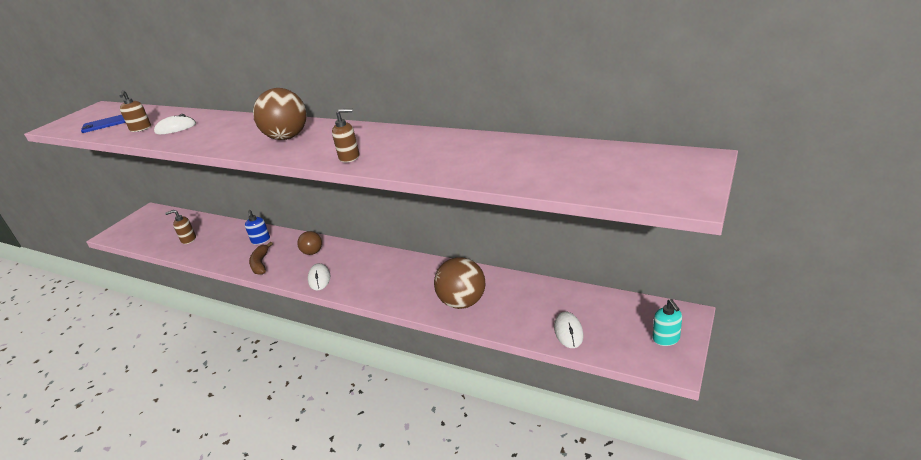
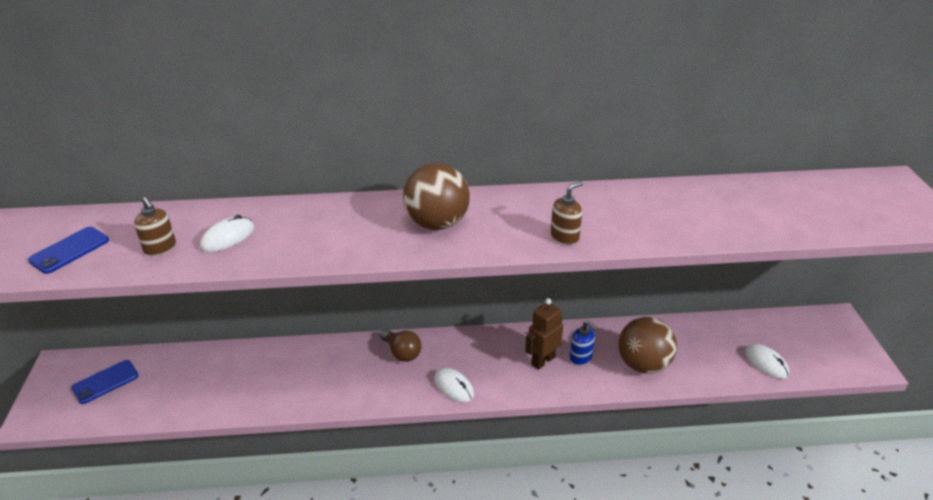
camera: 35 degrees left, 5 degrees up
(157, 225) = (105, 382): none -> blue phone
(188, 239) = (193, 389): brown soap dispenser -> none
(260, 264) = (351, 391): brown banana -> none
(261, 240) = (313, 360): blue soap dispenser -> blue soap dispenser (581, 357)
(393, 279) = (542, 361): none -> brown robot
(666, 339) = (844, 344): turquoise soap dispenser -> none

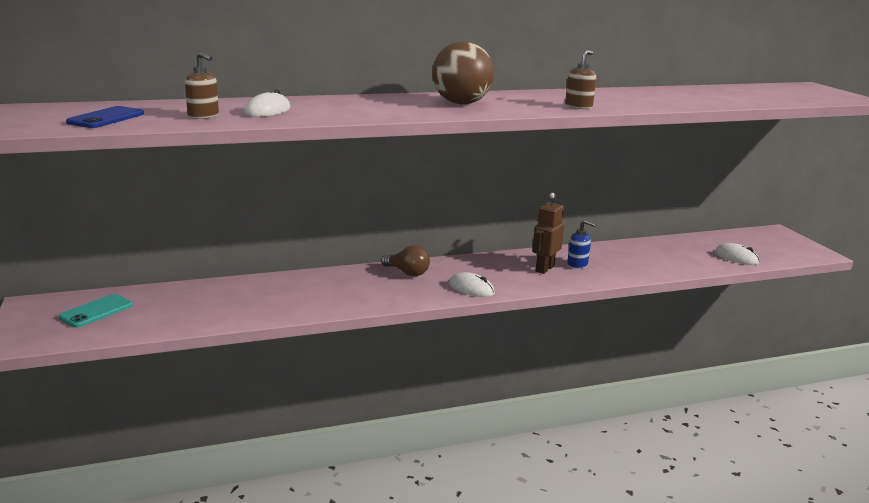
camera: 15 degrees left, 15 degrees down
(105, 382) = (96, 311): blue phone -> turquoise phone
(643, 364) = (634, 265): brown ball -> none

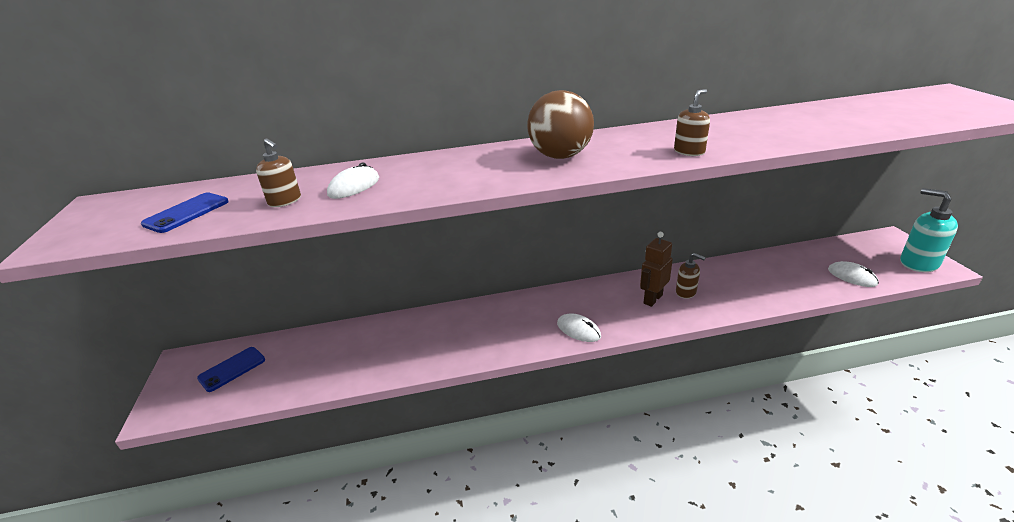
camera: 10 degrees right, 10 degrees up
(96, 311) = (232, 369): turquoise phone -> blue phone
(407, 273) = (519, 309): brown light bulb -> none
(577, 265) = (686, 292): blue soap dispenser -> brown soap dispenser
(798, 250) = (918, 263): none -> turquoise soap dispenser

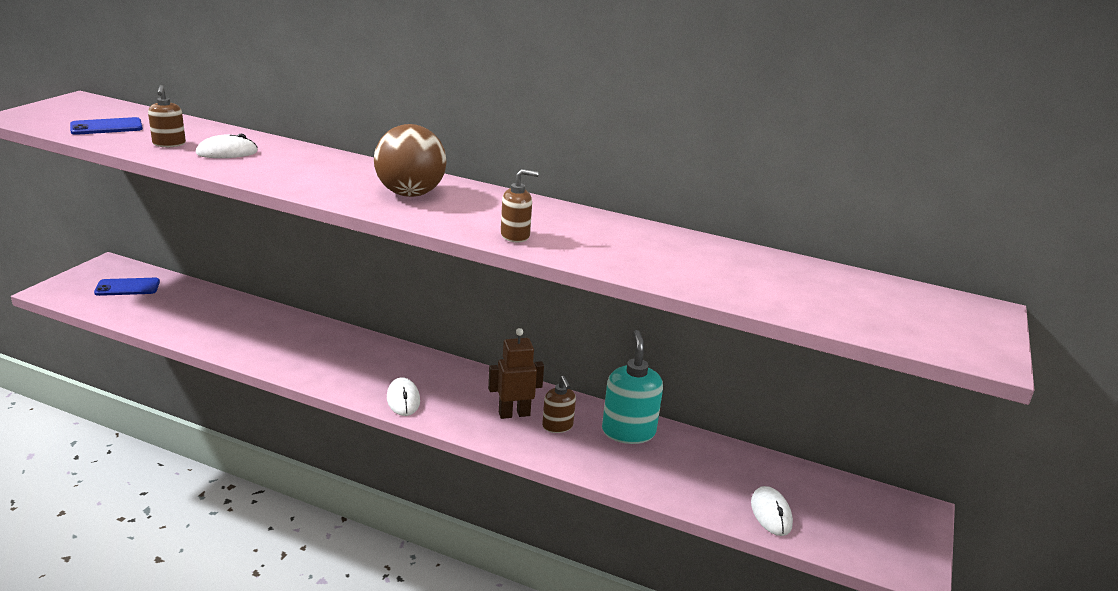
camera: 30 degrees right, 5 degrees down
(918, 263) = (890, 549): turquoise soap dispenser -> turquoise soap dispenser (628, 432)

